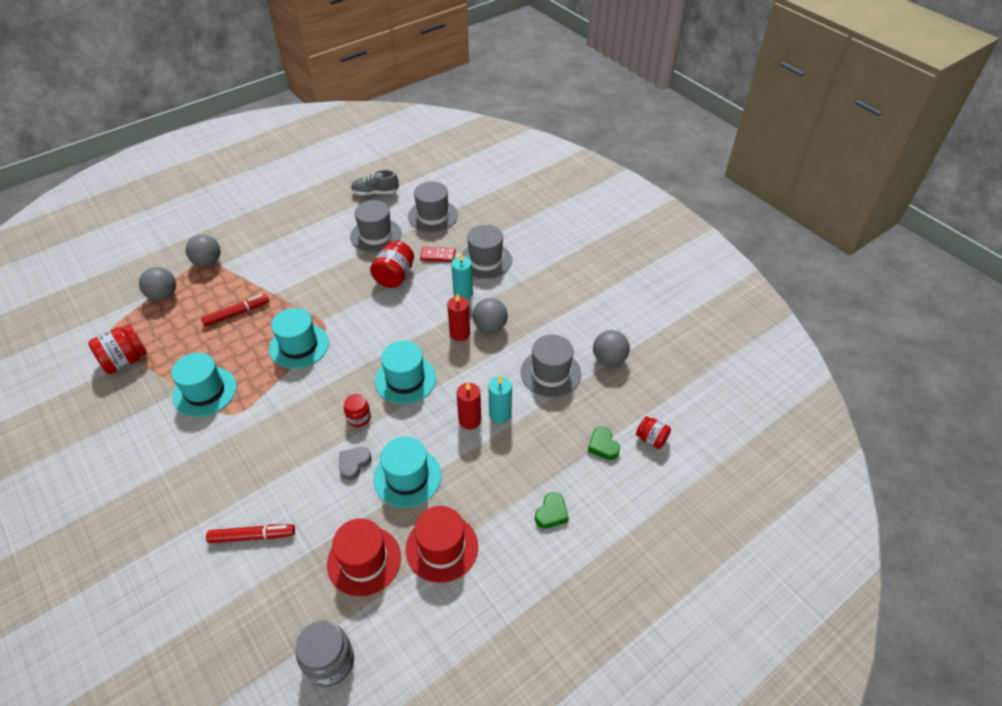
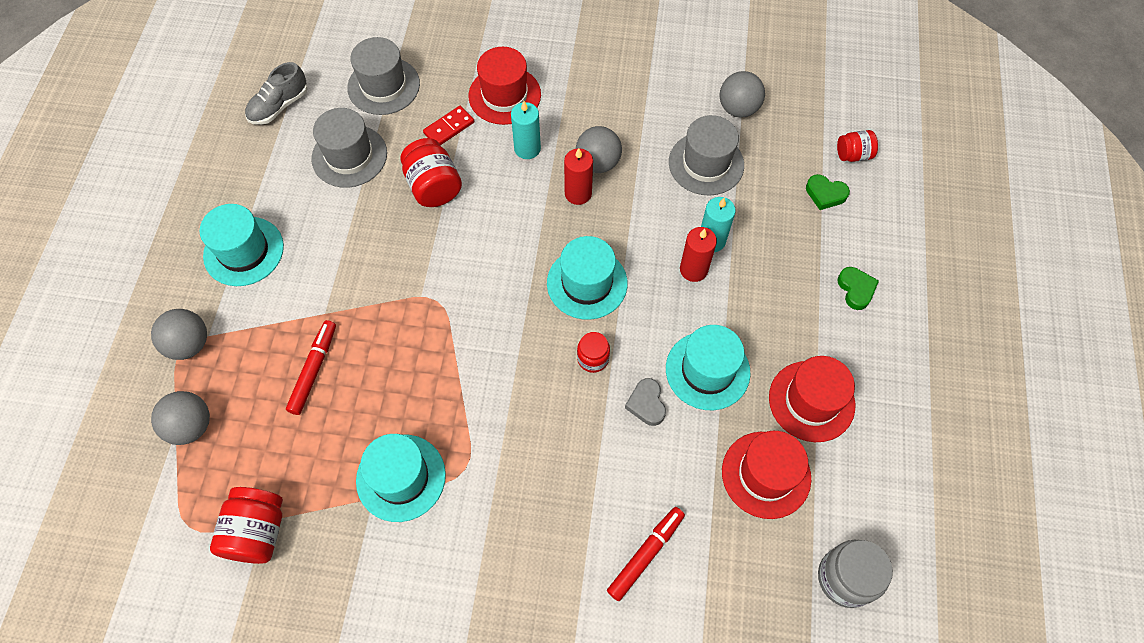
camera: 45 degrees left, 15 degrees up
(299, 346) = (434, 343): turquoise hat -> turquoise hat (244, 251)
(485, 260) = (504, 95): grey hat -> red hat

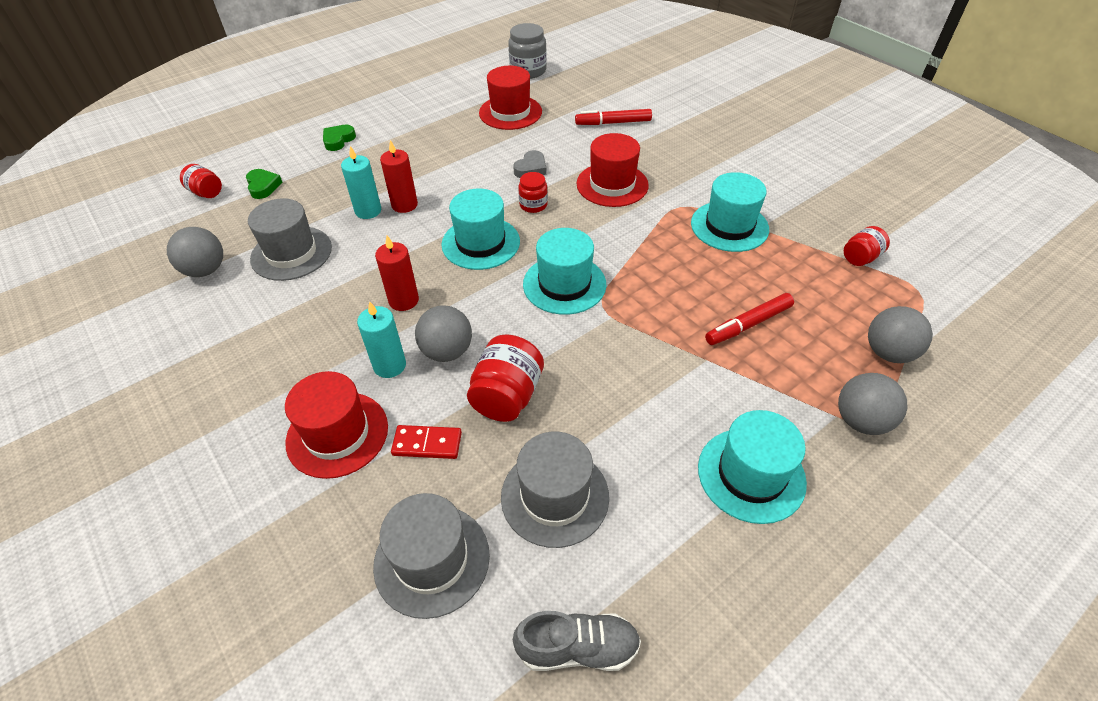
camera: 135 degrees left, 15 degrees down
(257, 532) = (860, 258): red jar -> red jar, size x0.61
(598, 163) = (357, 310): grey ball -> grey ball (447, 351)
(707, 370) = (475, 160): turquoise hat -> turquoise hat (564, 284)
(811, 401) = (443, 120): red hat -> red hat (612, 184)

